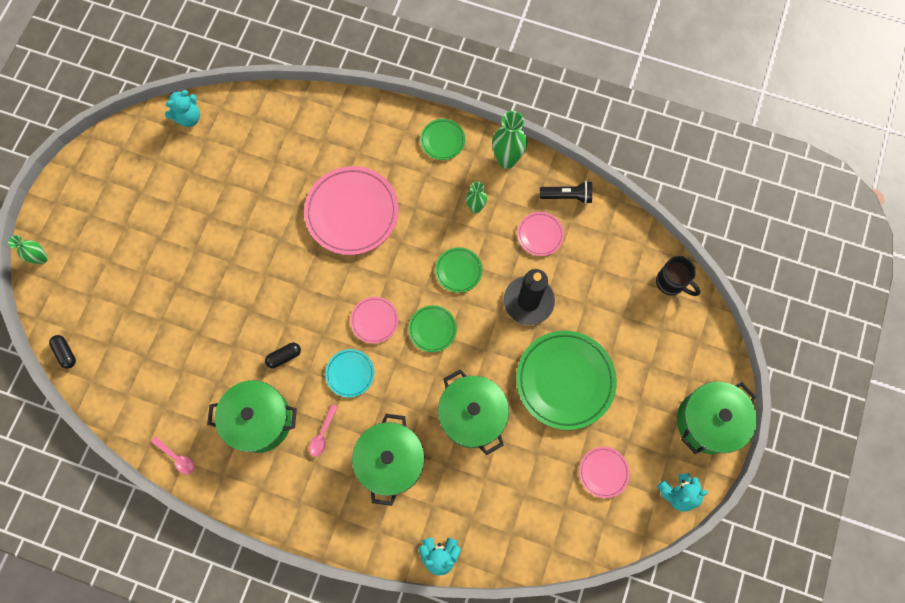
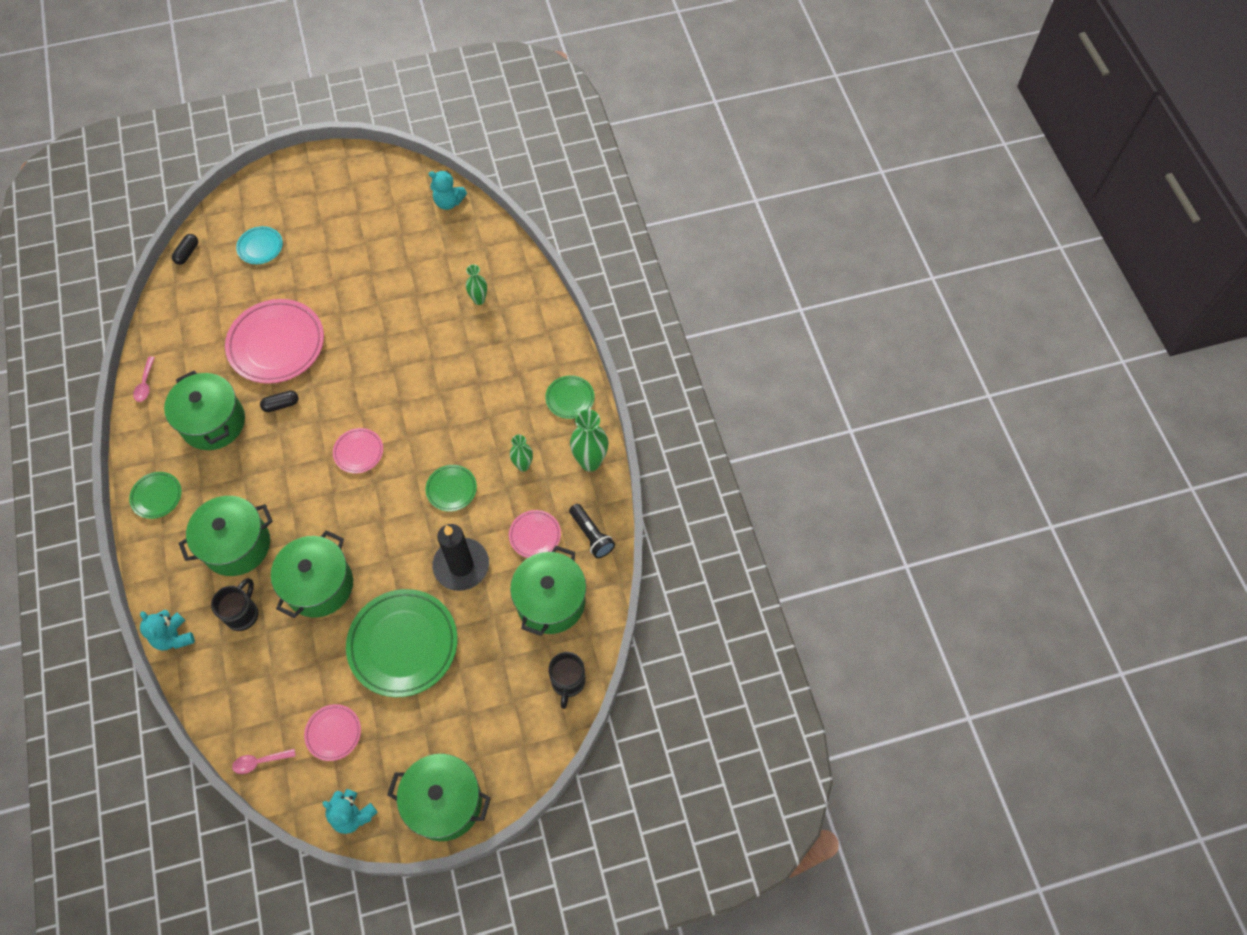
camera: 55 degrees right, 10 degrees down
(42, 258) = (256, 187): green vase -> green vase (479, 300)
(284, 356) = (281, 405): black capsule -> black capsule turned 45 degrees counterclockwise
(322, 434) = (229, 477): pink spoon -> pink spoon (260, 761)
(350, 373) = (297, 463): turquoise plate -> turquoise plate (260, 247)
(352, 212) = (448, 372): pink plate -> pink plate (276, 344)
(432, 329) = (381, 502): green plate -> green plate (157, 496)
(456, 488) = (243, 613): none -> black mug
(601, 256) = (550, 601): none -> green pot

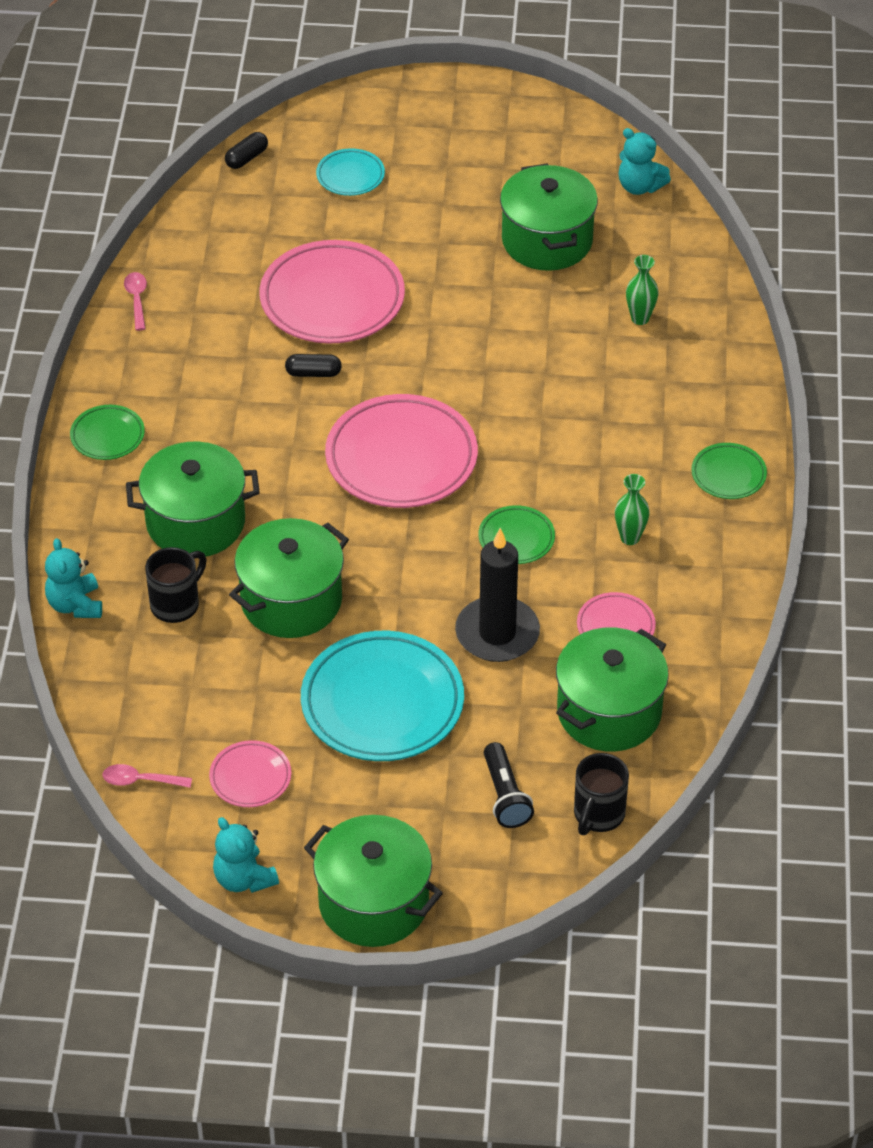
camera: 20 degrees right, 15 degrees down
(145, 384) = (137, 300): pink spoon -> pink spoon turned 150 degrees clockwise
(213, 422) = (213, 369): green pot -> green pot (547, 241)
(358, 452) = (401, 458): pink plate -> pink plate, size x2.03
(403, 644) = (382, 703): green plate -> turquoise plate
(590, 462) = (729, 560): green vase -> none
(591, 535) = (698, 649): black flashlight -> black flashlight (505, 796)

